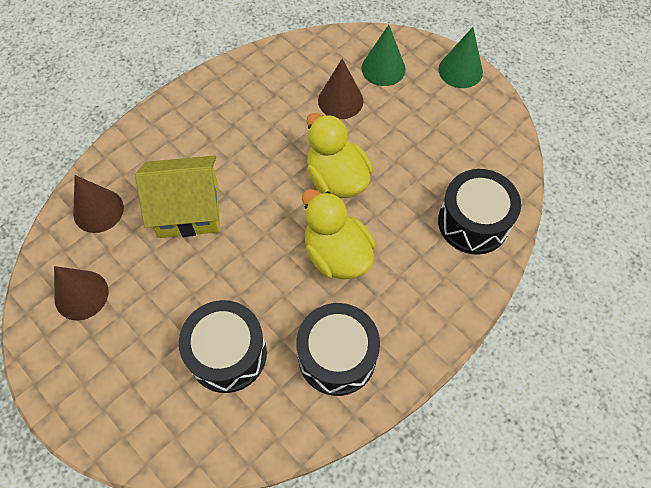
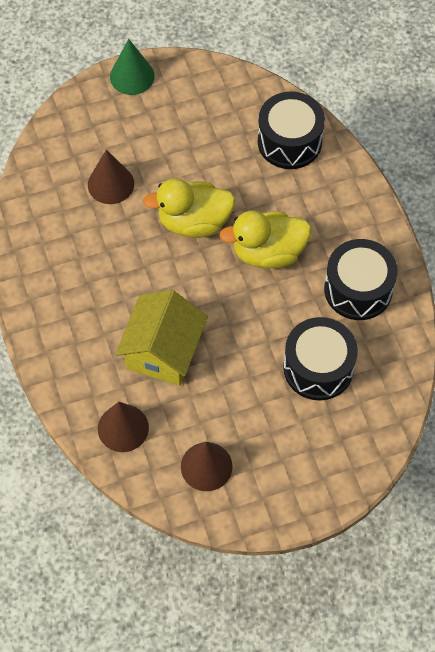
camera: 65 degrees left, 0 degrees up
(383, 68) = (94, 134): green cone -> none

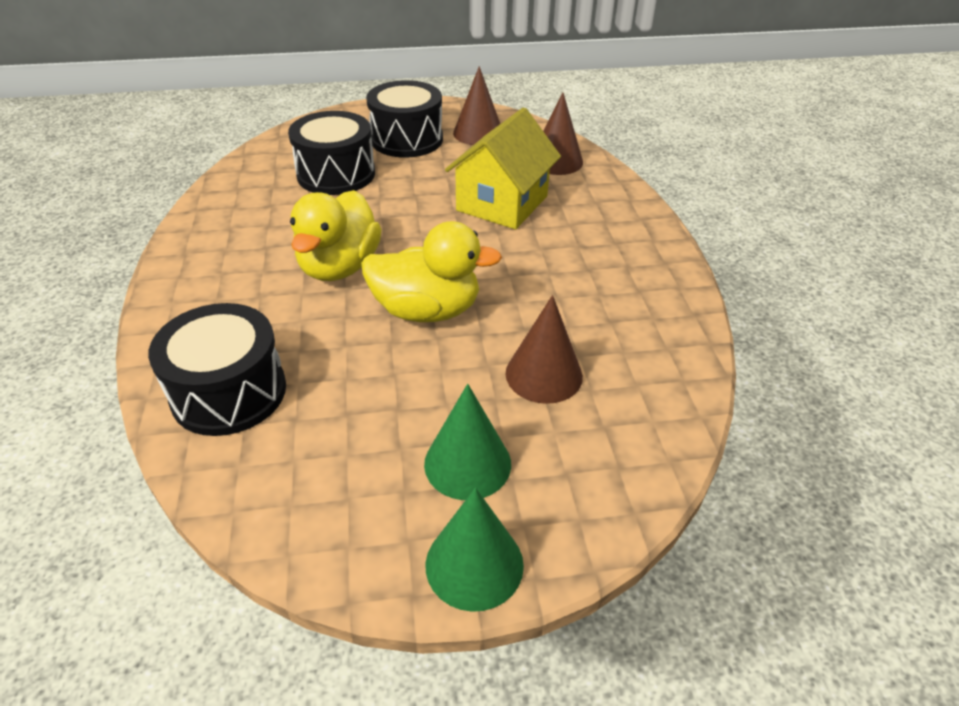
camera: 170 degrees left, 20 degrees down
(145, 122) = (467, 463): none -> green cone
(268, 252) = (339, 267): yellow duck -> yellow duck turned 105 degrees clockwise
(358, 289) = (250, 222): black drum -> black drum (407, 139)

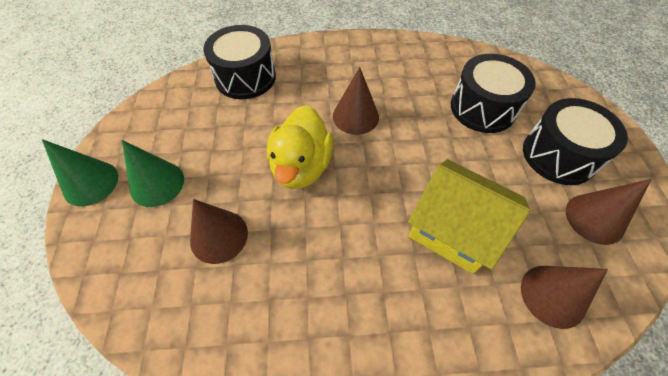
camera: 95 degrees right, 15 degrees up
(339, 267) = (355, 116): yellow duck -> brown cone

